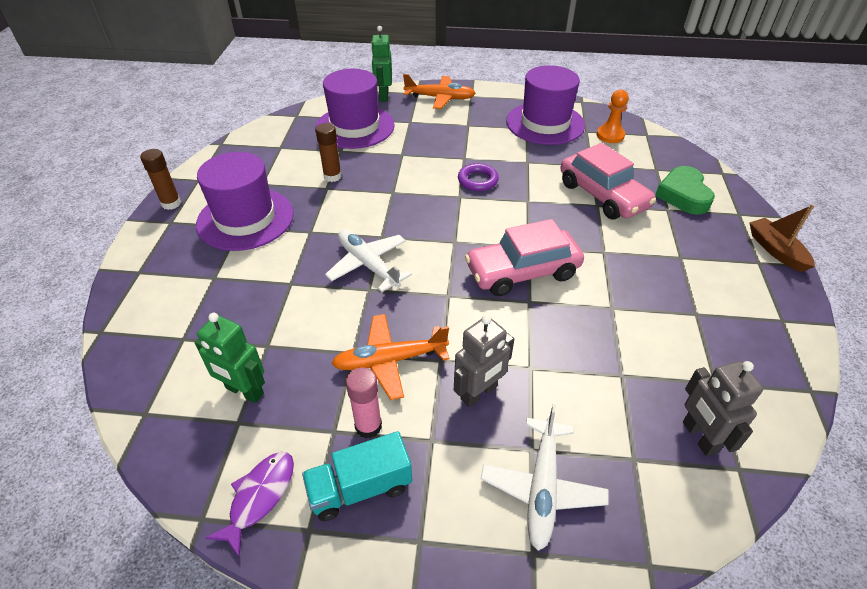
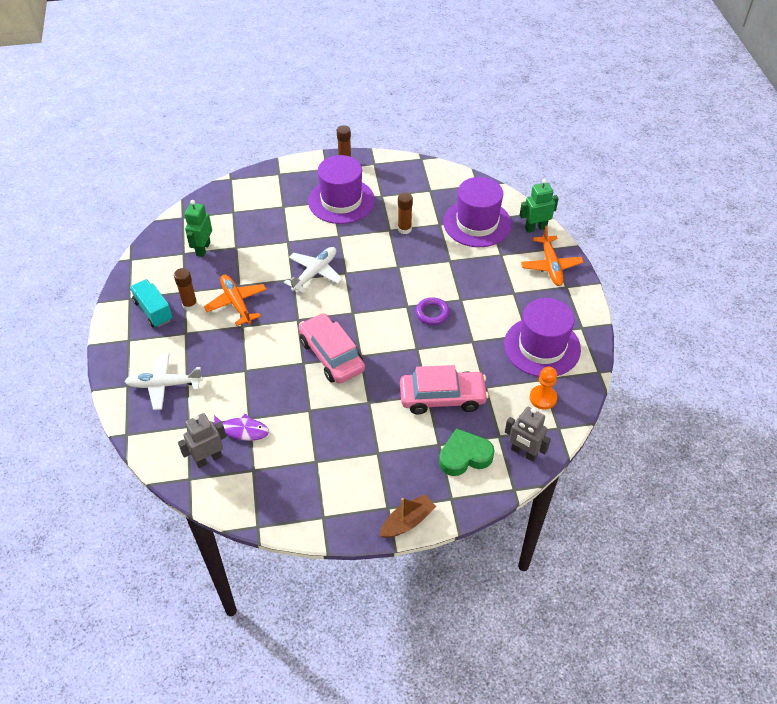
camera: 75 degrees right, 5 degrees up
(259, 497) = (143, 275): purple fish -> purple fish (242, 430)
(368, 426) = (190, 305): pink glue stick -> brown glue stick
(479, 393) = (221, 348): grey robot -> grey robot (523, 453)
(603, 195) = (442, 397): pink car -> pink car turned 135 degrees counterclockwise

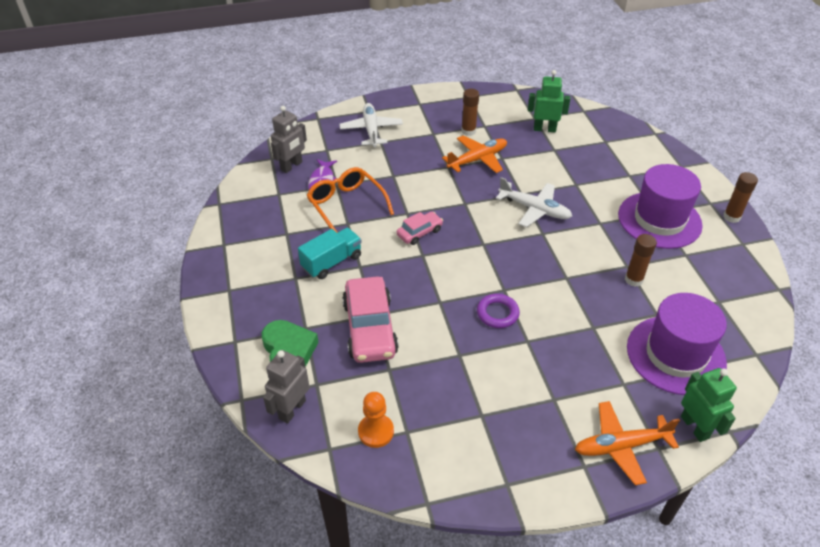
camera: 85 degrees right, 5 degrees down
(153, 311) = (456, 112): turquoise truck -> turquoise truck (332, 262)
(208, 459) = (291, 166): grey robot -> grey robot turned 75 degrees clockwise
(283, 410) = (346, 205): none -> orange glasses
(331, 355) = (419, 232): pink car -> pink car, size x0.53
(407, 522) = (211, 306): brown boat -> none
(542, 347) = (462, 432): purple hat -> none

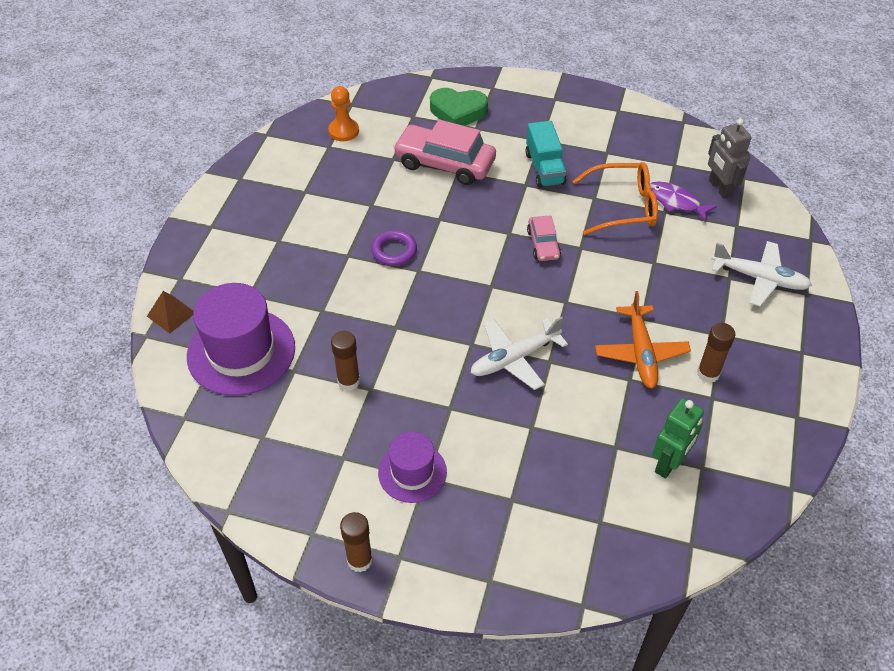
camera: 120 degrees right, 5 degrees up
(292, 409) = (400, 97): grey robot -> none
(621, 446) = (203, 257): orange plane -> none
(659, 220) = (412, 472): purple hat -> purple hat, size x0.58
(695, 427) = (171, 314): green robot -> brown pyramid

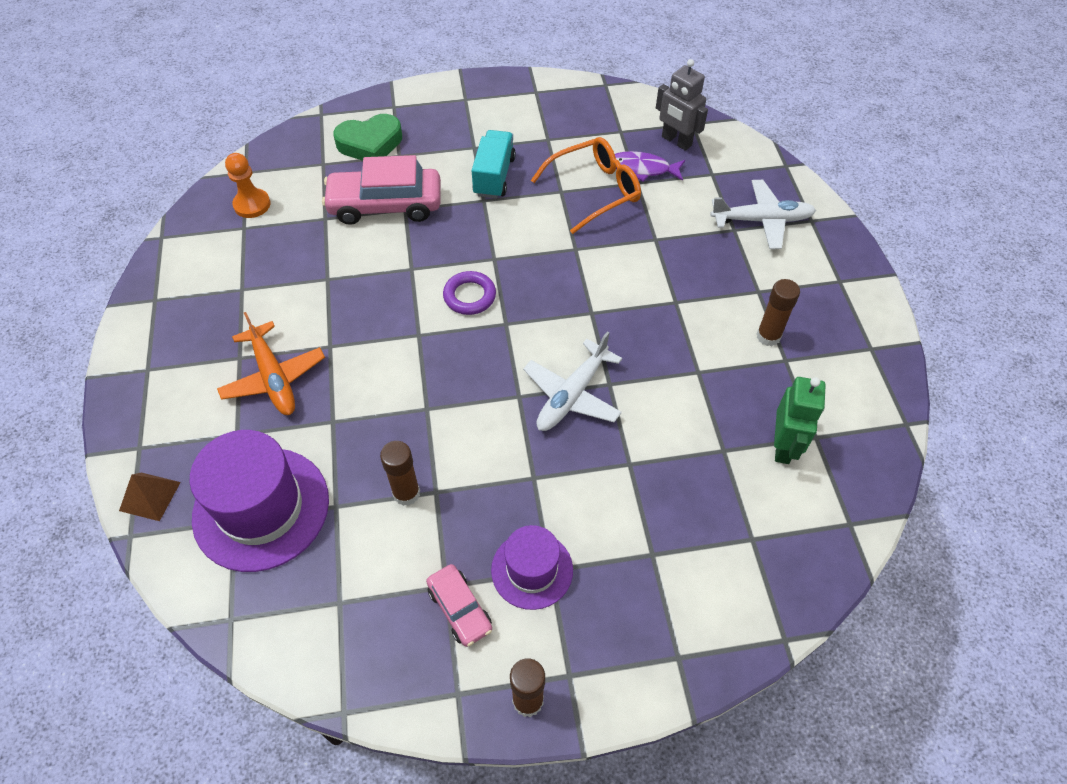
camera: 25 degrees left, 5 degrees up
(394, 251) = (380, 322): purple ring -> purple ring (469, 296)
(543, 244) = (536, 258): pink car -> pink car (460, 609)
(544, 168) = (494, 176): turquoise truck -> turquoise truck turned 135 degrees counterclockwise
(641, 352) = (693, 339): orange plane -> orange plane (273, 377)

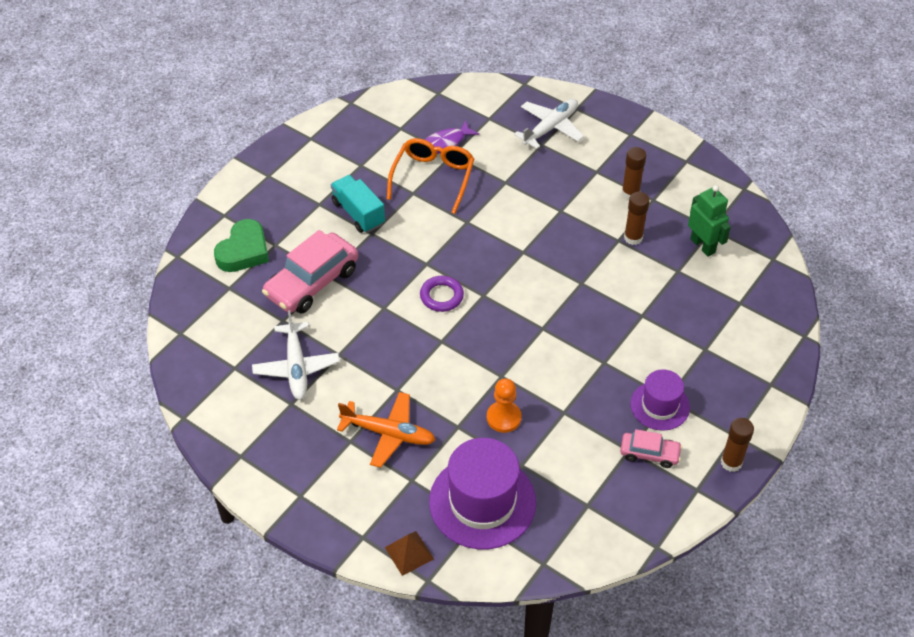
camera: 45 degrees left, 5 degrees down
(252, 205) = (218, 349): orange pawn -> orange pawn (503, 418)
(406, 493) = (550, 426): brown glue stick -> brown glue stick (633, 238)
(572, 395) = (570, 304): white plane -> white plane (296, 367)
(676, 141) = (443, 111): grey robot -> none

